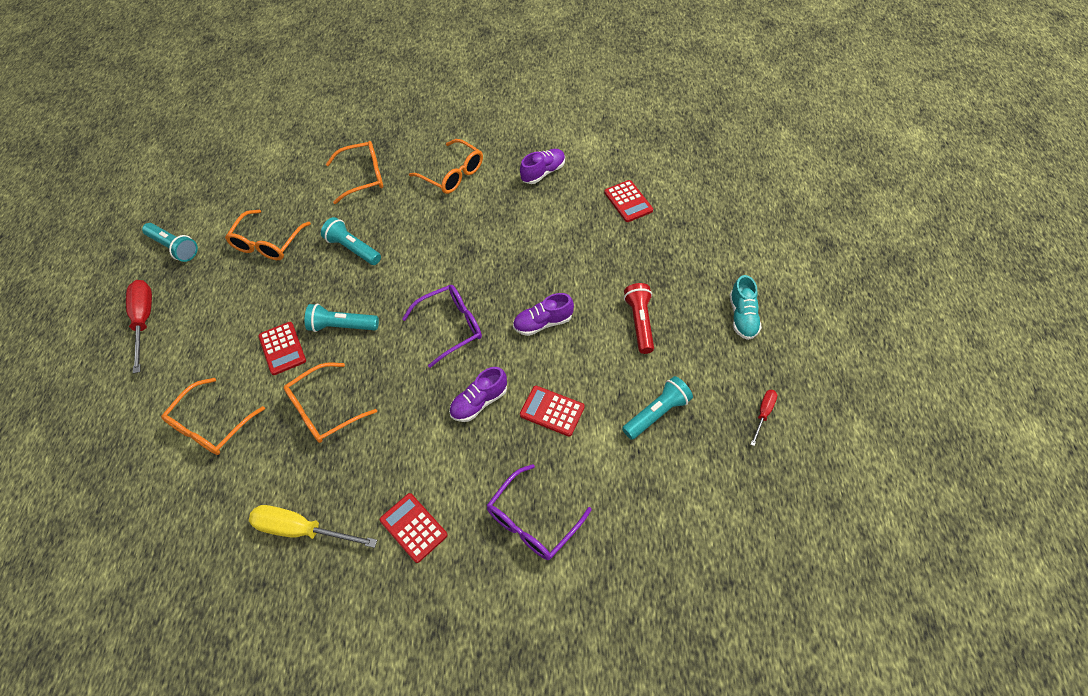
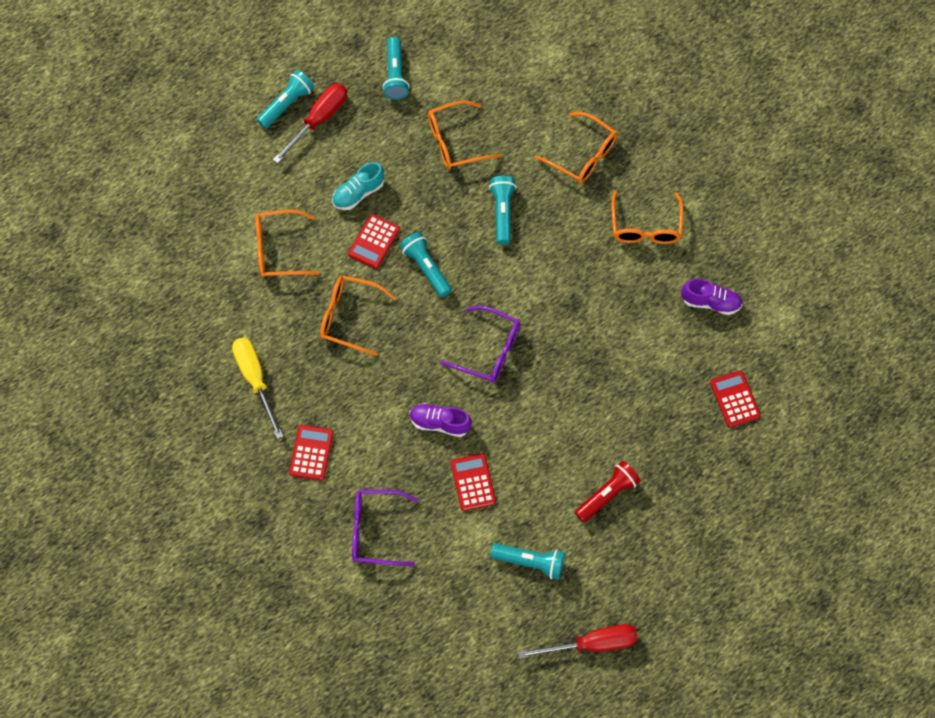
camera: 50 degrees right, 10 degrees up
(104, 335) = (287, 104): none -> turquoise flashlight
(543, 323) = (547, 418): purple shoe -> none
(628, 201) = (734, 399): red calculator -> red calculator turned 135 degrees clockwise
(742, 317) = (678, 574): turquoise shoe -> turquoise shoe (358, 193)
(763, 413) = (592, 644): red screwdriver -> red screwdriver, size x1.88

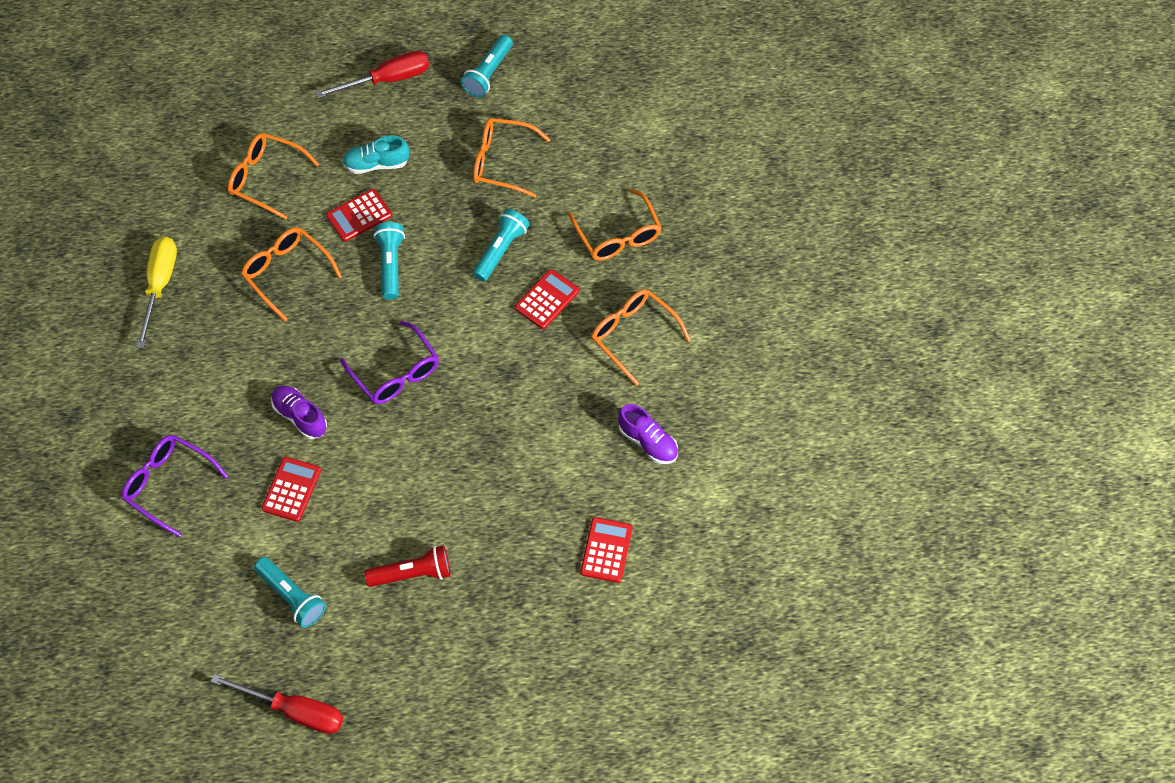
camera: 30 degrees right, 5 degrees down
(287, 104) = (368, 51): turquoise flashlight -> none
(311, 453) = (162, 379): red calculator -> red calculator (547, 299)
(646, 227) = (633, 335): orange glasses -> orange glasses turned 105 degrees clockwise

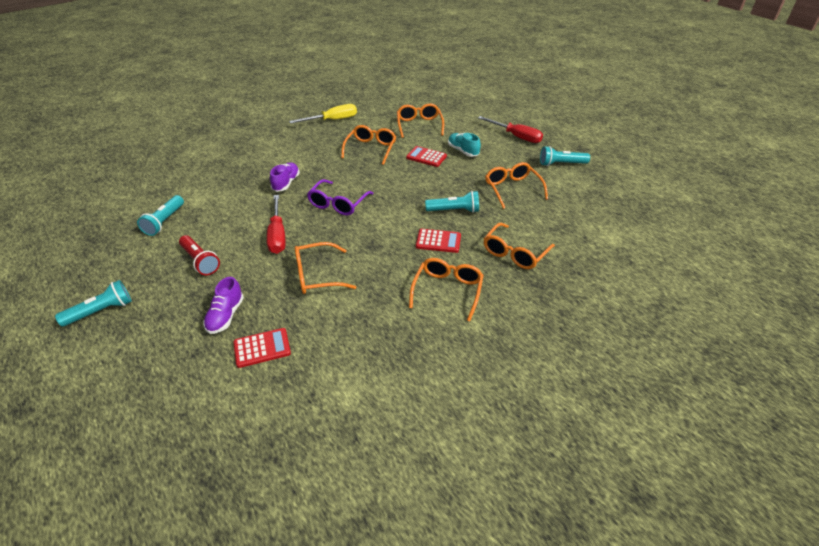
camera: 60 degrees right, 20 degrees down
(168, 484) = (219, 160): purple glasses -> none
(291, 489) = (237, 197): red calculator -> none
(294, 711) = (83, 251): red screwdriver -> red screwdriver (277, 235)
(390, 265) = (406, 177): turquoise flashlight -> turquoise flashlight (101, 311)
(524, 454) = (317, 275): none -> orange glasses
(648, 442) = (368, 334): purple shoe -> purple shoe (225, 316)

